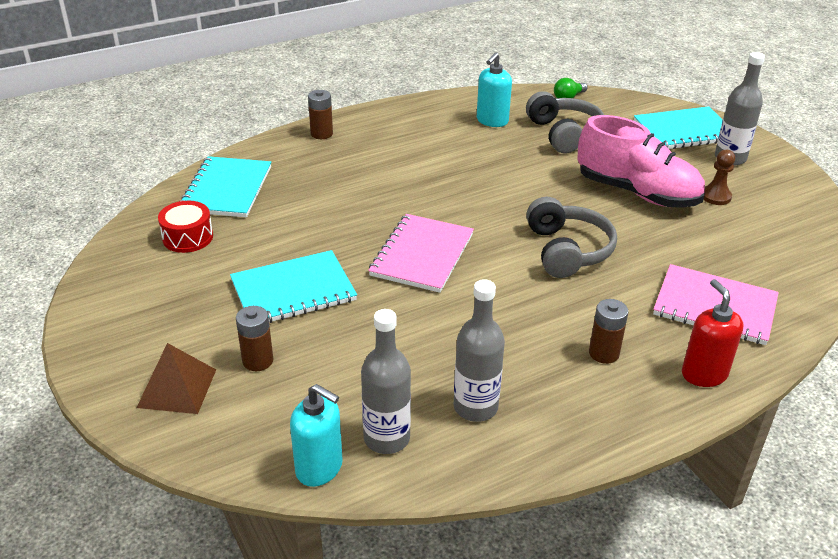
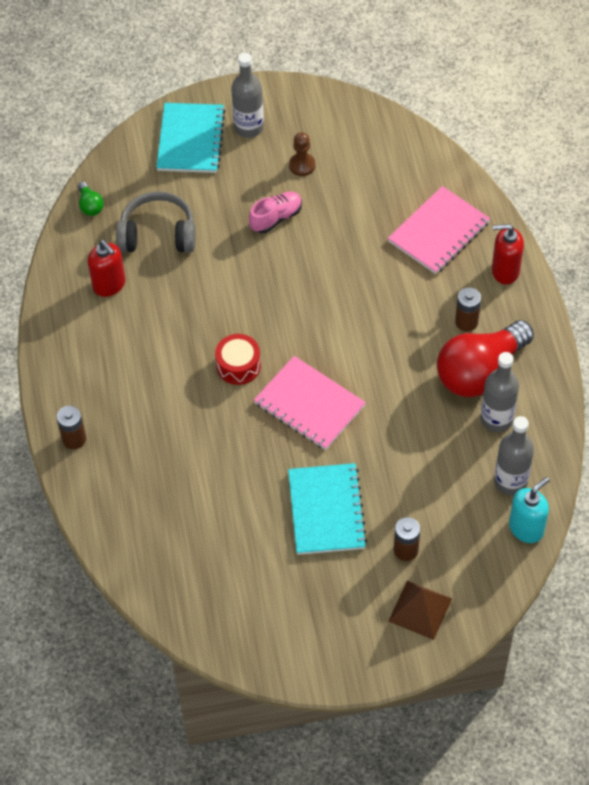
camera: 70 degrees left, 20 degrees up
(188, 237) = (219, 582): red drum -> red drum (238, 365)
(226, 189) = (148, 540): turquoise notebook -> none
(492, 121) = (109, 285): turquoise soap dispenser -> red soap dispenser
(538, 378) = (479, 371): none -> red light bulb
(567, 250) = (339, 299): grey headphones -> none
(637, 193) = (276, 218): pink shoe -> pink shoe, size x0.52

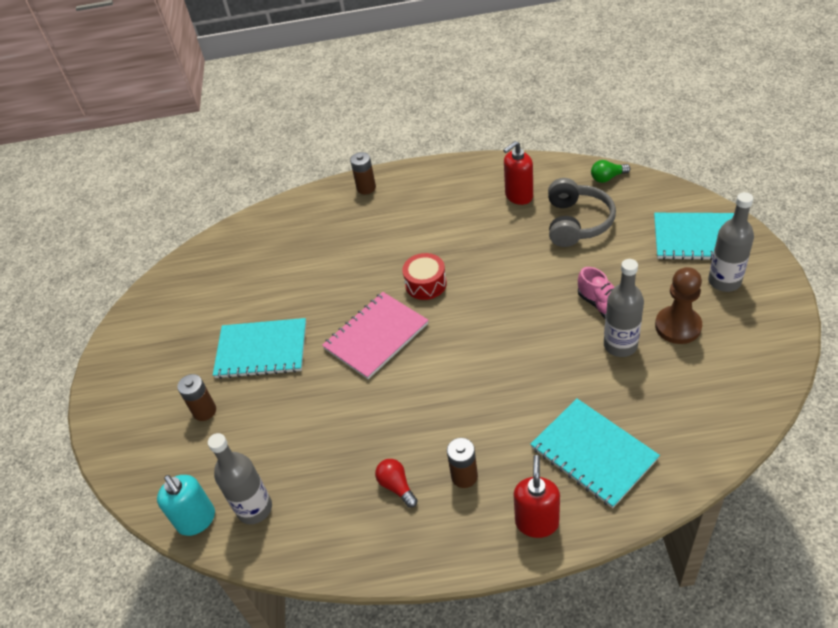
camera: 100 degrees right, 10 degrees down
(302, 165) = (678, 326): brown pawn -> brown pawn, size x1.53
(420, 610) = (141, 421): brown pyramid -> none
(439, 232) = (593, 453): pink notebook -> turquoise notebook
(479, 371) = (396, 486): red light bulb -> red light bulb, size x0.41
(496, 419) = (333, 499): grey bottle -> grey bottle (620, 345)

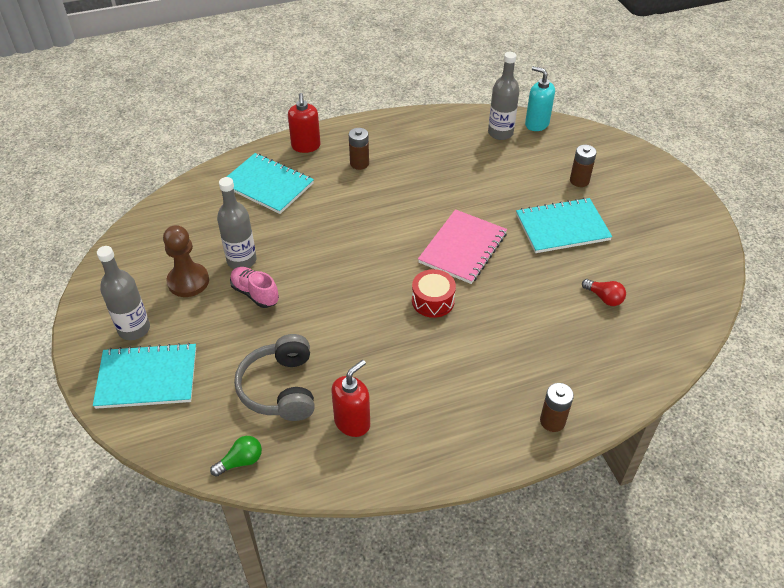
camera: 160 degrees right, 0 degrees up
(396, 486) = (406, 153): red light bulb -> red light bulb (604, 298)

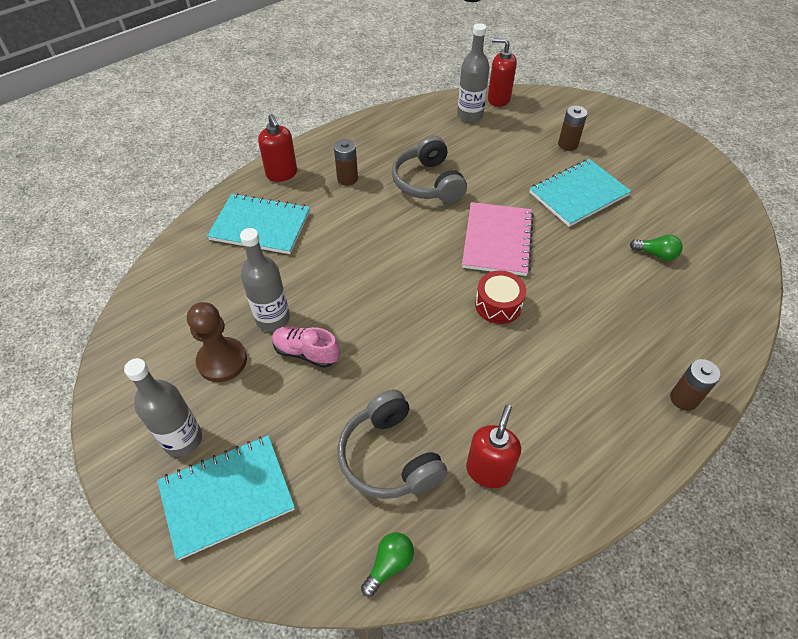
camera: 20 degrees left, 5 degrees up
(428, 184) = (428, 183): none -> grey headphones
(536, 124) = (498, 99): turquoise soap dispenser -> red soap dispenser
(604, 298) = (656, 254): red light bulb -> green light bulb

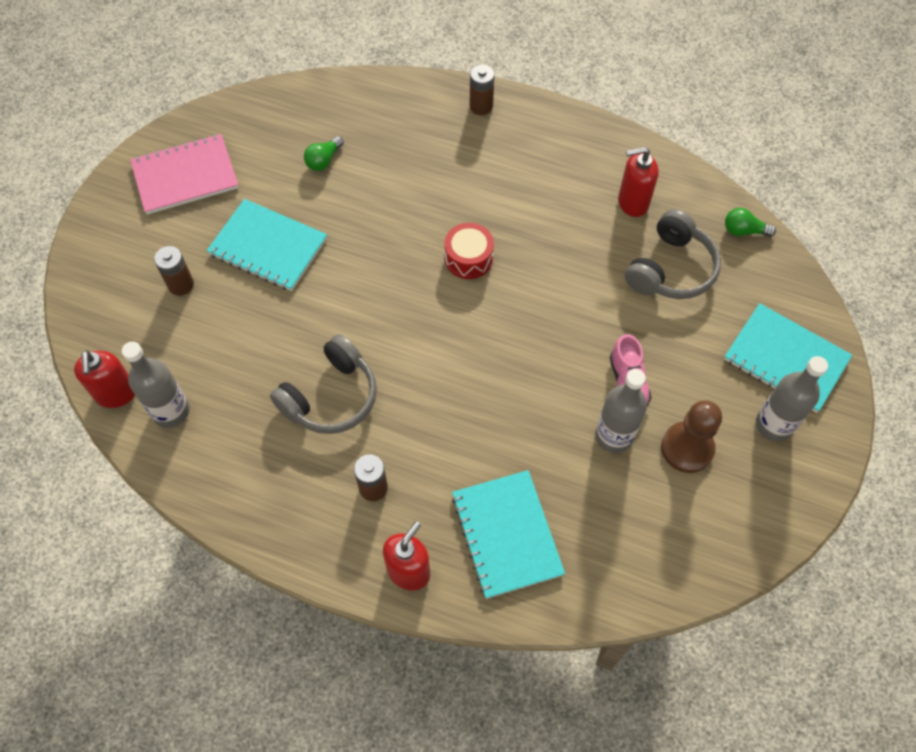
camera: 120 degrees left, 10 degrees up
(497, 240) = (383, 292): pink notebook -> pink notebook (185, 176)
(656, 254) = (324, 160): green light bulb -> green light bulb turned 135 degrees counterclockwise

